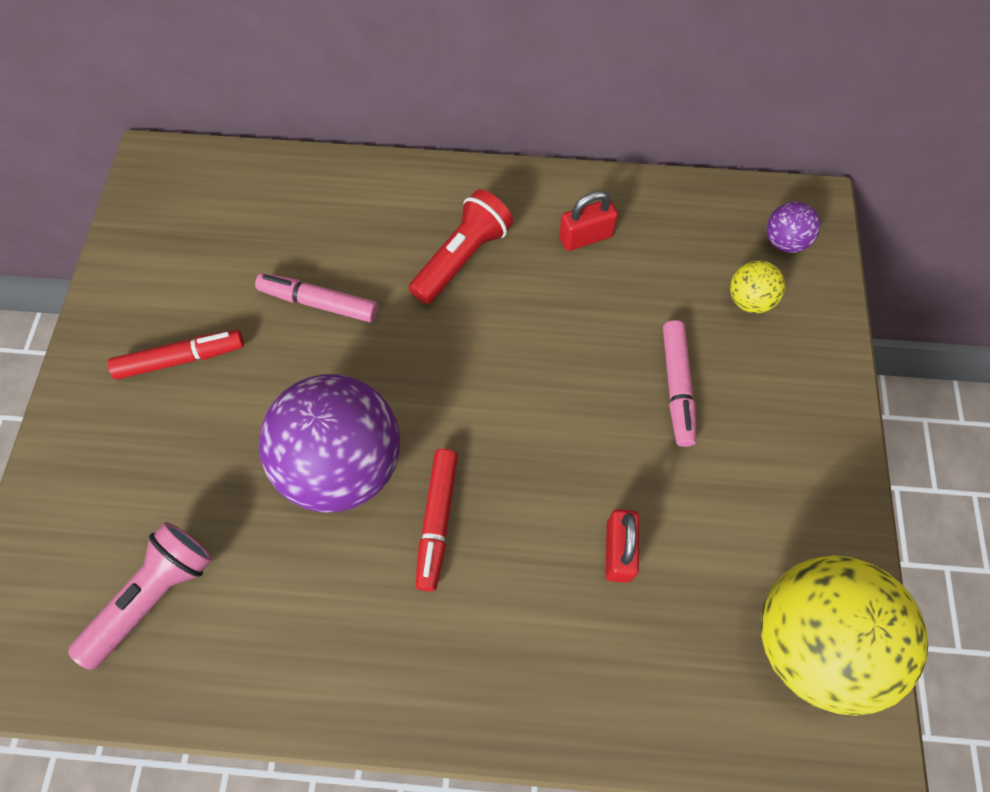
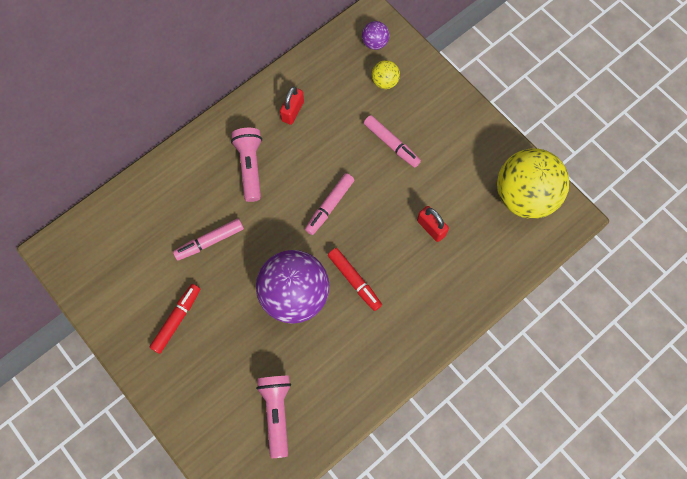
camera: 45 degrees left, 5 degrees up
(462, 258) = (250, 167): red flashlight -> pink flashlight
(508, 392) = (329, 206): none -> pink marker

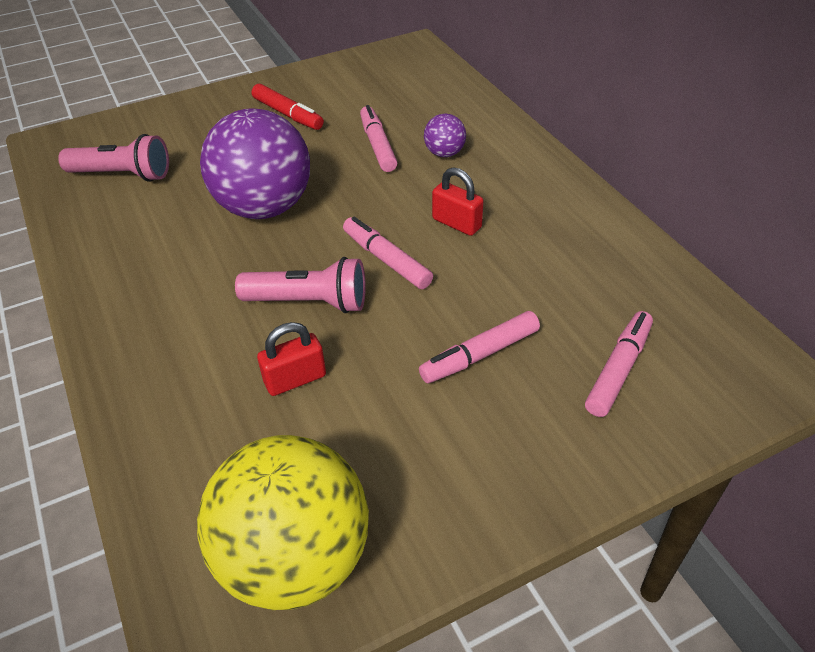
camera: 105 degrees right, 25 degrees down
(250, 167) = (479, 189): pink flashlight -> pink flashlight (309, 302)
(292, 111) = (568, 242): red padlock -> red padlock (456, 223)
(354, 281) = (252, 268): red marker -> none
(375, 43) = (712, 370): purple ball -> purple ball (444, 153)
(385, 82) = (618, 369): yellow ball -> pink marker

